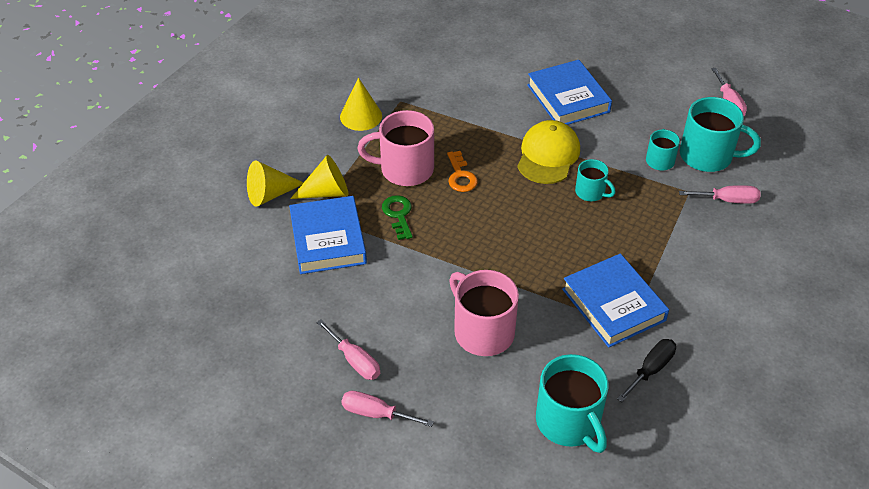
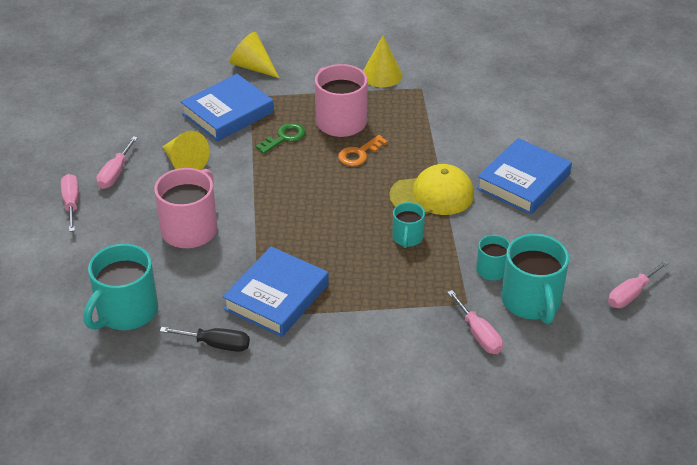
camera: 60 degrees right, 5 degrees down
(326, 192) = (278, 92): yellow cone -> yellow cone (184, 163)

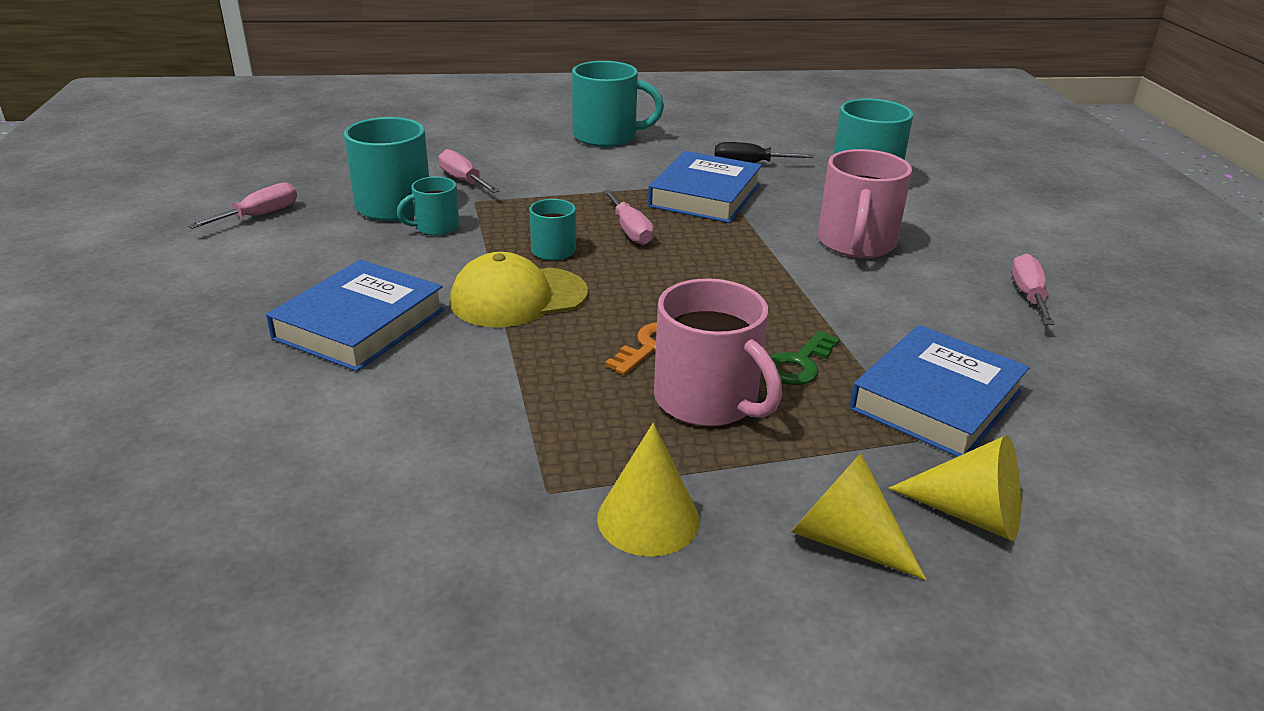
camera: 170 degrees right, 10 degrees down
(71, 203) = (1045, 259): pink screwdriver -> pink screwdriver (630, 231)
(184, 163) = (937, 315): yellow cone -> yellow cone (844, 540)
(338, 410) = (607, 136): none -> turquoise mug

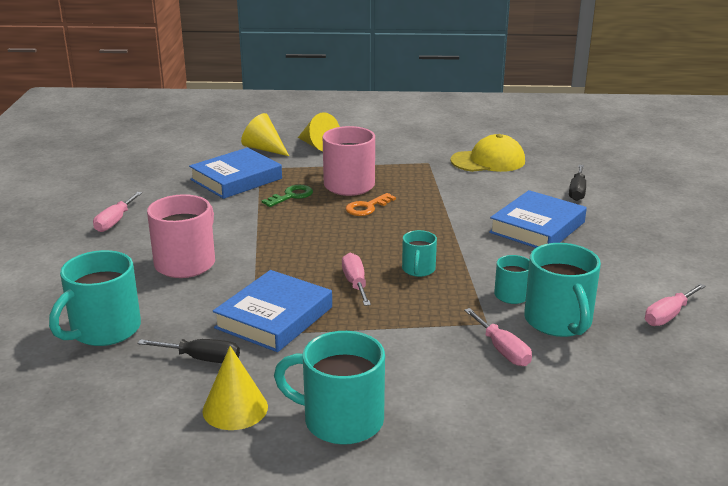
camera: 170 degrees left, 5 degrees down
(233, 415) = (577, 191): none -> black screwdriver
(518, 297) = (443, 237): yellow cap -> yellow cap (488, 161)
(648, 519) = (389, 154): yellow cone -> yellow cone (235, 408)

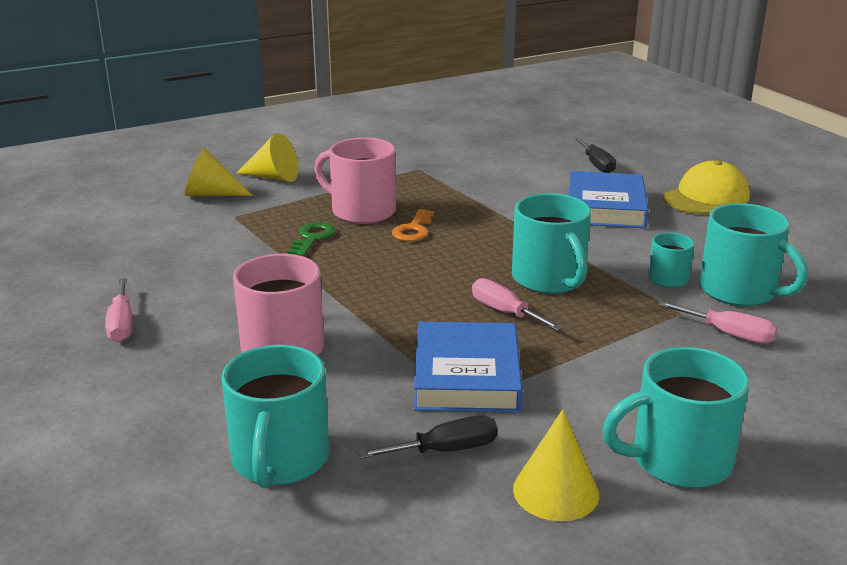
camera: 30 degrees left, 0 degrees up
(236, 179) = (220, 235): blue book -> none
(418, 270) = (549, 279): turquoise mug -> turquoise mug, size x1.82
(488, 161) = (476, 154): yellow cap -> yellow cap (706, 197)
(668, 315) = (816, 257): pink screwdriver -> none

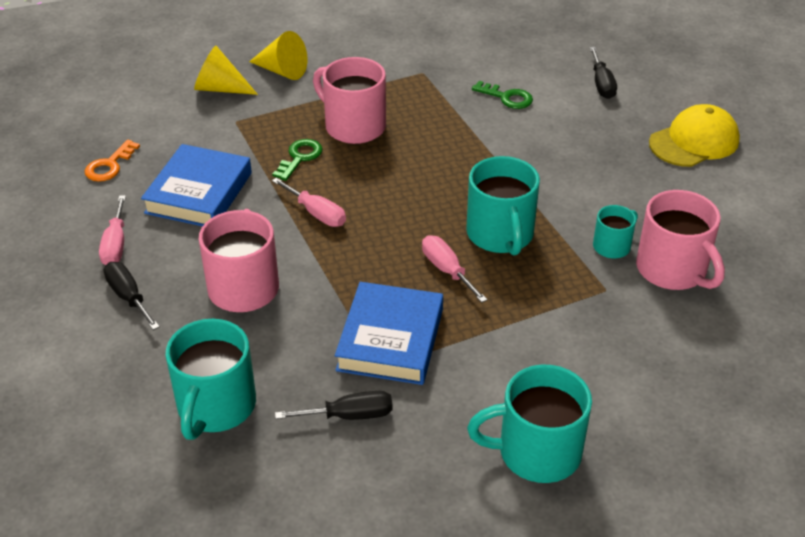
camera: 10 degrees right, 15 degrees up
(147, 368) = (128, 297): none -> black screwdriver
(413, 230) = (395, 156): orange key -> orange key (109, 165)
(509, 180) = (507, 97): none -> green key
(556, 491) = (425, 469): yellow cone -> none
(605, 207) = (588, 146): blue book -> blue book (199, 193)
(729, 334) = (640, 321): pink screwdriver -> pink screwdriver (317, 213)
(740, 291) = (673, 270): turquoise mug -> pink mug

